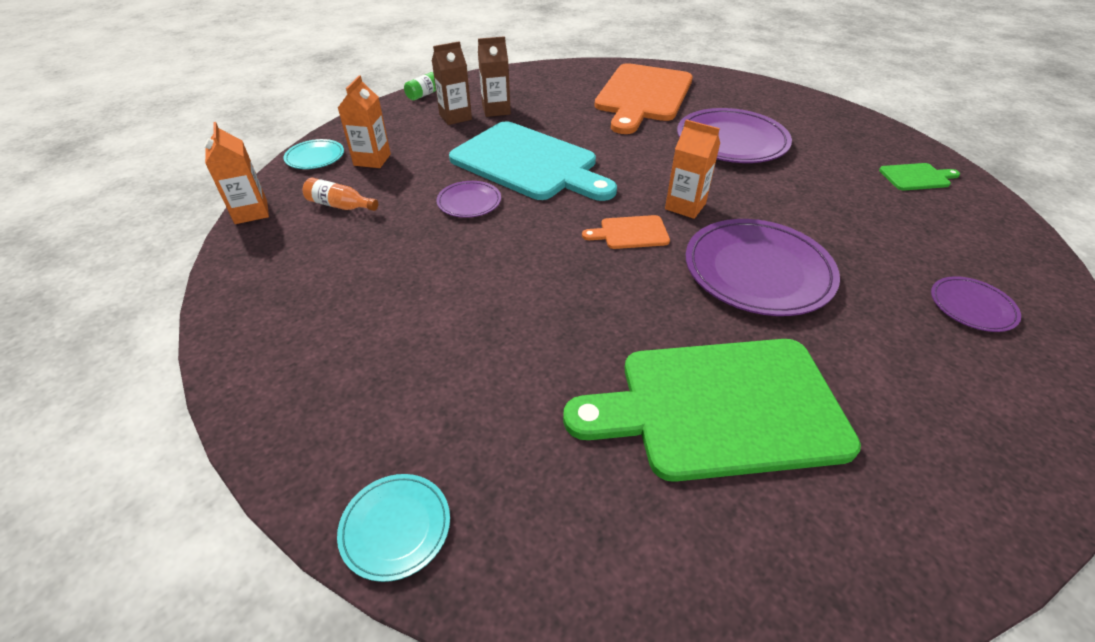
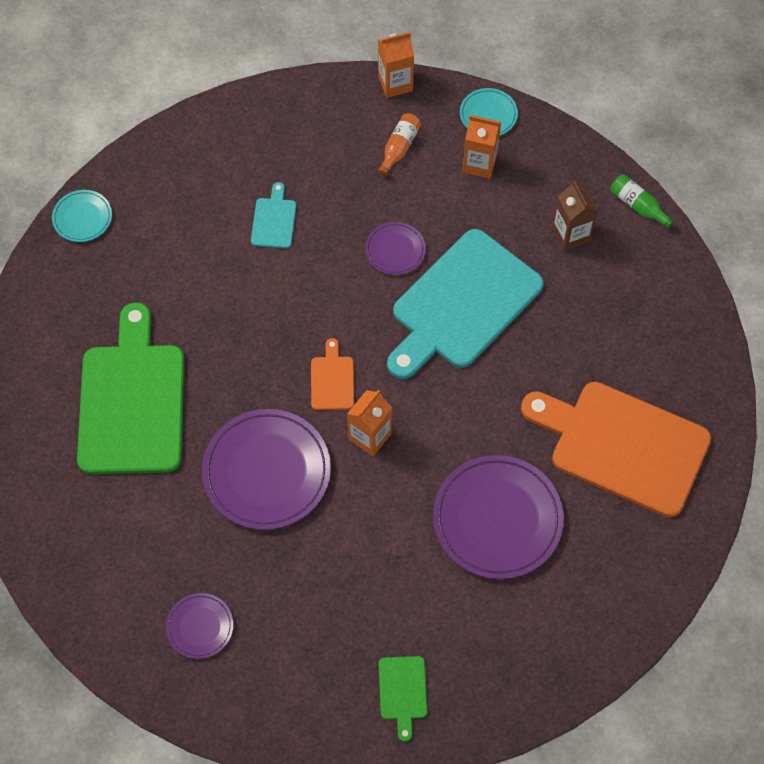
camera: 95 degrees right, 20 degrees up
(424, 291) = (274, 220): none -> turquoise cutting board
(496, 110) = (587, 277): brown carton -> none

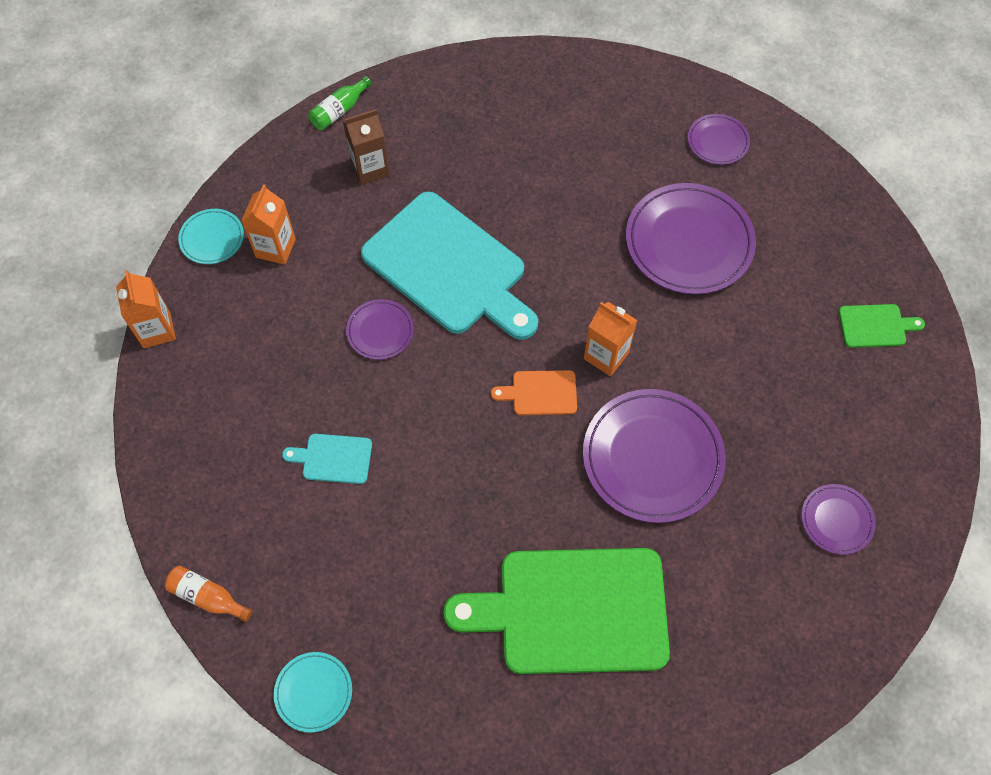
camera: 90 degrees left, 0 degrees up
(399, 148) = (246, 326): orange bottle -> orange bottle (208, 597)
(622, 445) = (605, 137): orange cutting board -> none
(624, 557) = (717, 141): none -> purple plate

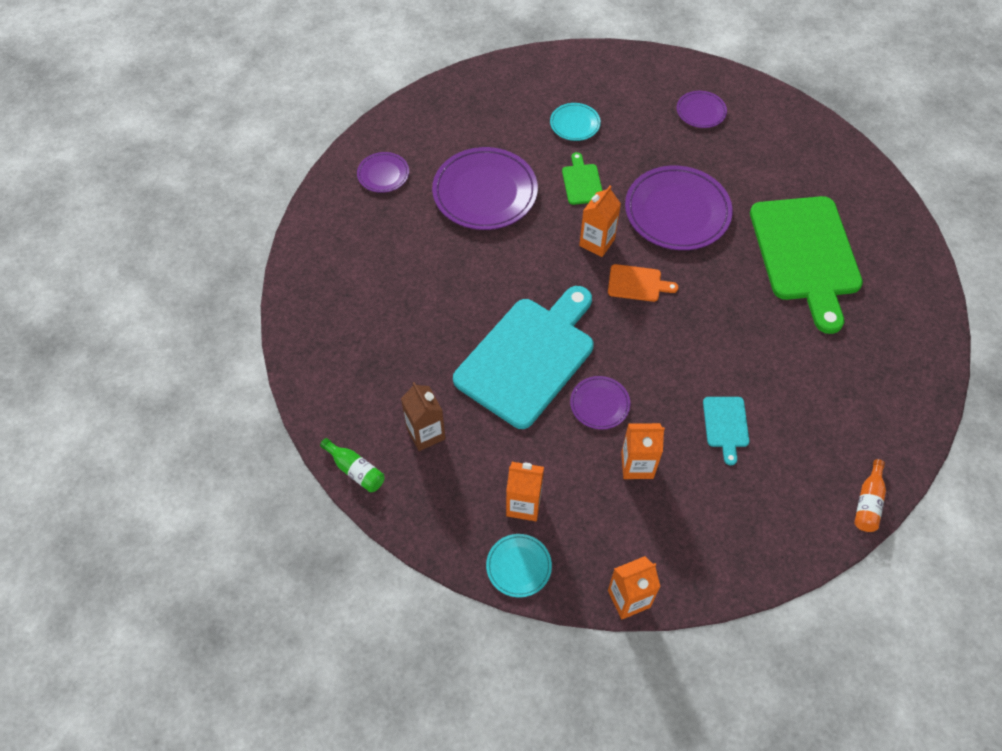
camera: 95 degrees left, 5 degrees down
(300, 358) = (637, 465): none -> orange carton
(313, 692) = (916, 413): turquoise plate -> turquoise plate (575, 124)
(540, 393) = (637, 283): orange cutting board -> orange cutting board turned 75 degrees counterclockwise
(875, 326) = (546, 86): green cutting board -> green cutting board (582, 182)

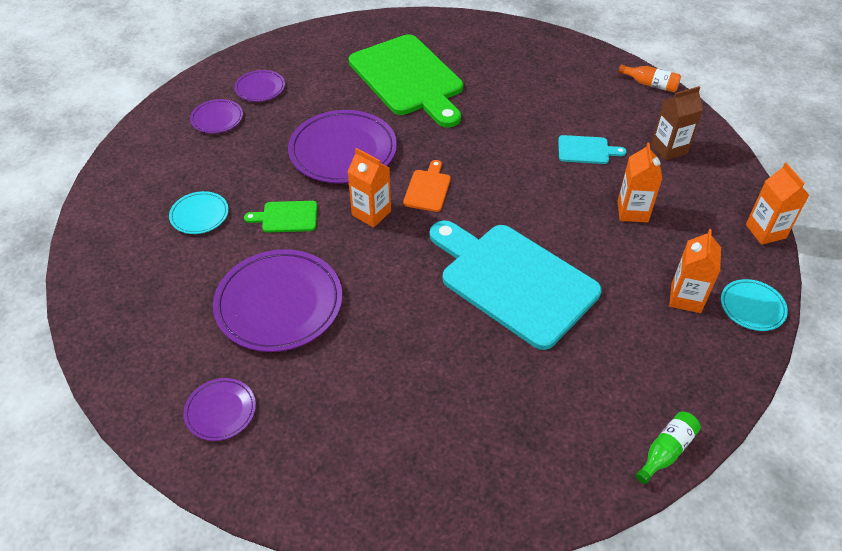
camera: 85 degrees left, 10 degrees down
(426, 433) = (612, 378): brown carton -> brown carton (669, 149)
(599, 404) = (568, 230): purple plate -> purple plate (260, 88)
(806, 254) = (408, 79): green cutting board -> green cutting board turned 60 degrees clockwise

